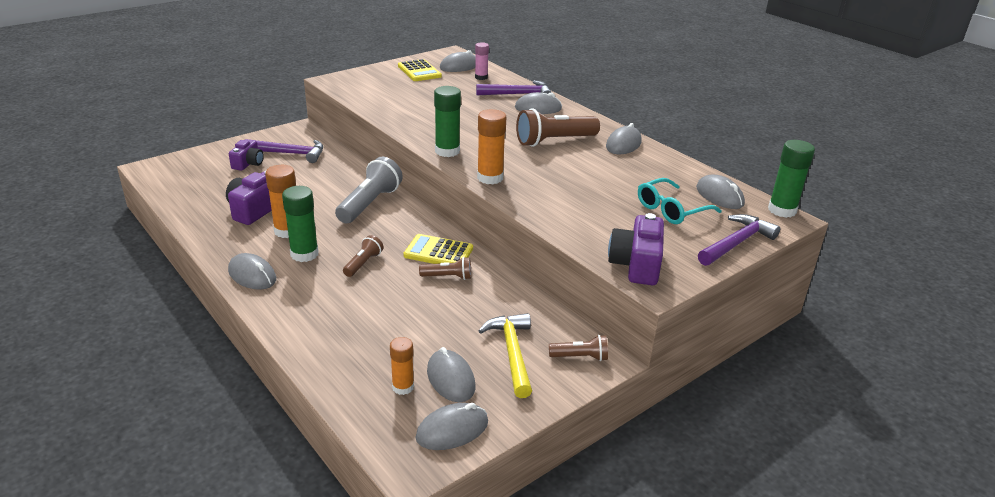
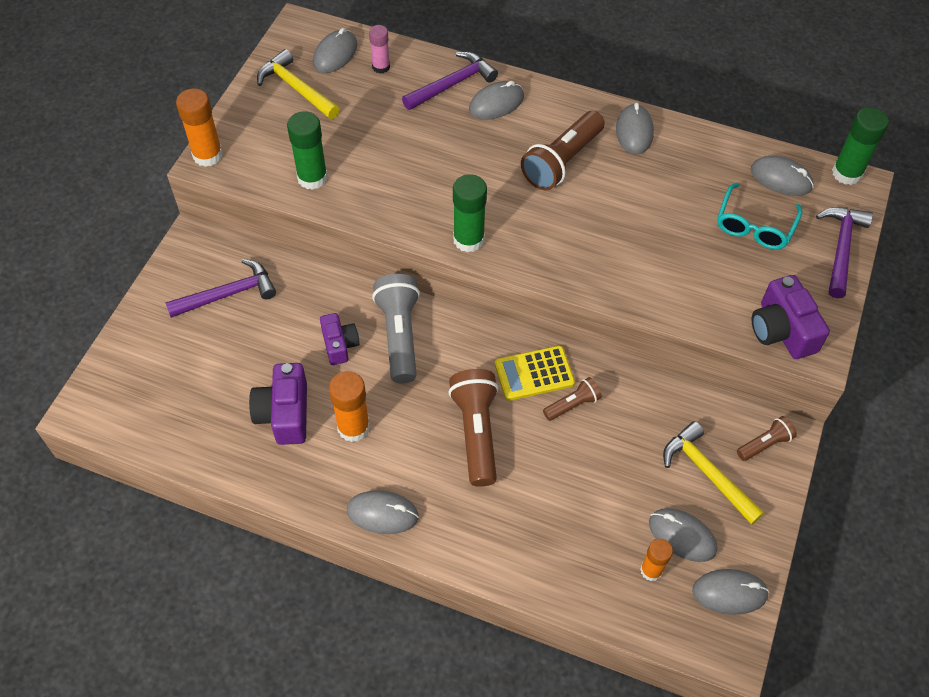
camera: 30 degrees left, 25 degrees up
(248, 163) = (195, 339): purple camera -> purple camera (339, 345)
(304, 254) = (405, 452): green glue stick -> green glue stick (312, 178)
(363, 263) = (476, 432): brown flashlight -> brown flashlight, size x1.89
(419, 71) = (296, 88): yellow calculator -> yellow hammer
(452, 430) = (729, 593): grey mouse -> grey mouse turned 60 degrees clockwise
(490, 178) = (550, 264): orange glue stick -> orange glue stick (207, 155)

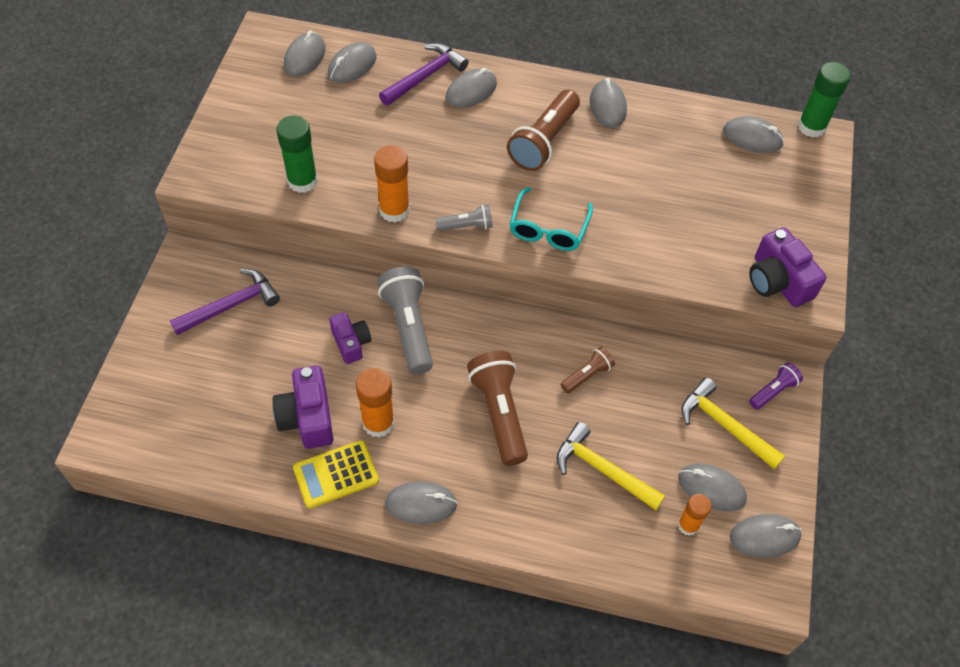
camera: 10 degrees left, 0 degrees up
(207, 155) = (193, 169): orange glue stick -> orange glue stick (394, 210)
(296, 88) = (271, 94): yellow hammer -> yellow hammer (602, 470)
(381, 67) = (352, 66): pink glue stick -> grey mouse
(468, 239) = (466, 226): green glue stick -> grey flashlight
(534, 374) = (545, 349): yellow calculator -> yellow calculator (336, 474)
(754, 226) = (735, 184): turquoise glasses -> turquoise glasses (548, 229)
(765, 444) = (773, 391): brown flashlight -> purple flashlight
(841, 248) = (818, 198): purple hammer -> none

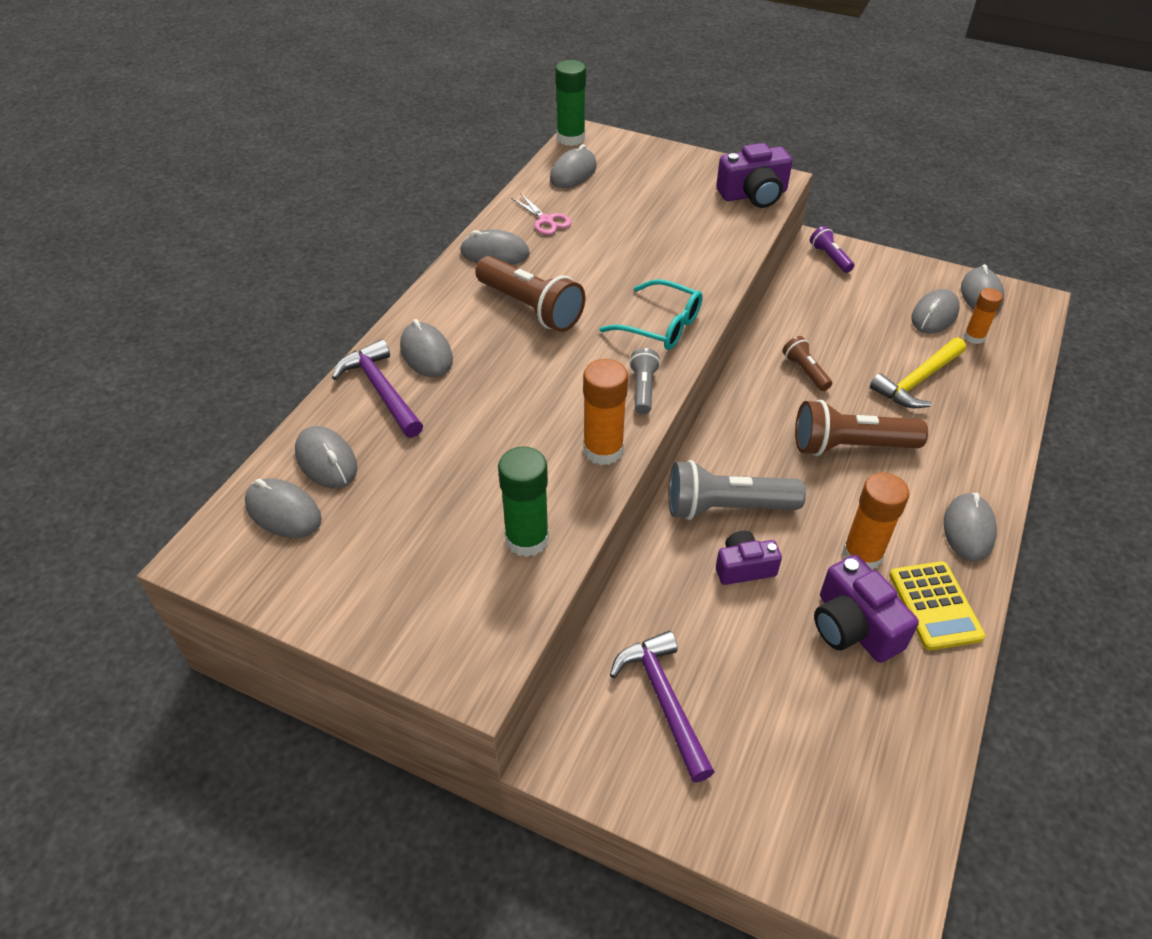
camera: 75 degrees left, 10 degrees down
(307, 417) = (853, 627): purple camera -> purple camera turned 60 degrees clockwise
(668, 131) = (546, 220): none -> pink scissors
(725, 425) = (866, 293): yellow hammer -> none

